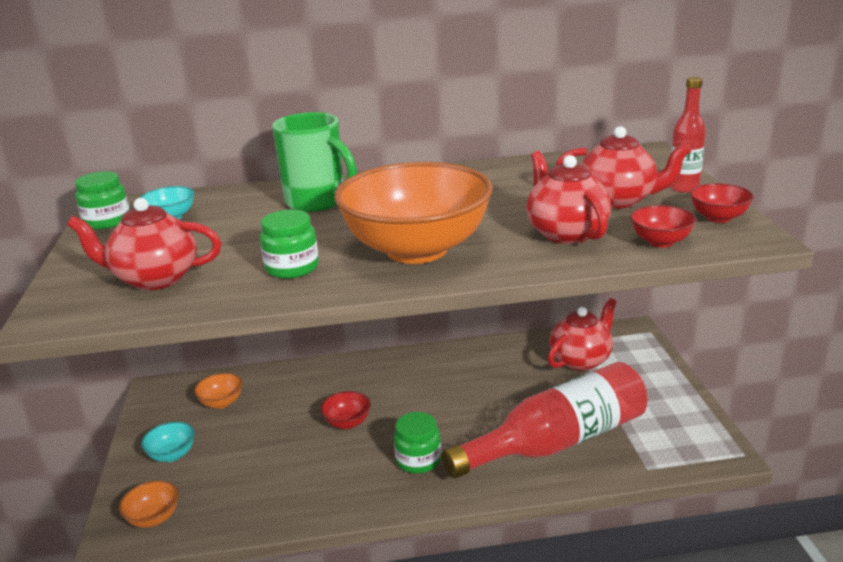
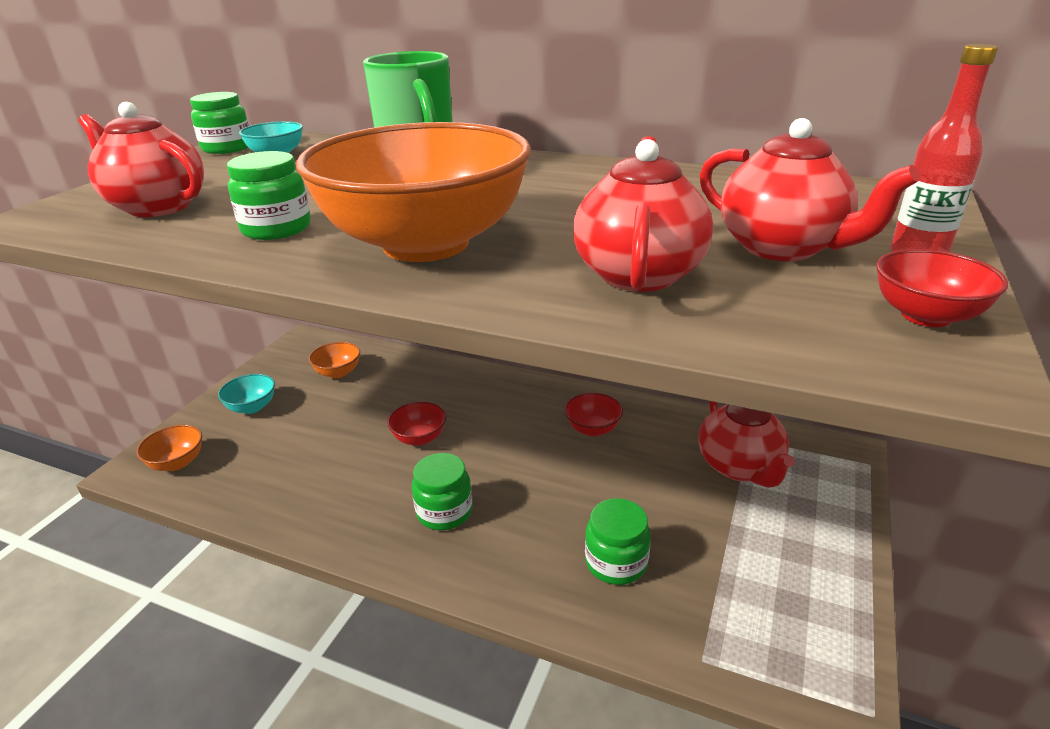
camera: 30 degrees right, 5 degrees up
(557, 442) = (616, 562): red bottle -> green jar
(581, 360) = (739, 467): red teapot -> red teapot turned 90 degrees clockwise
(660, 242) = (767, 326): red bowl -> red bowl (593, 429)

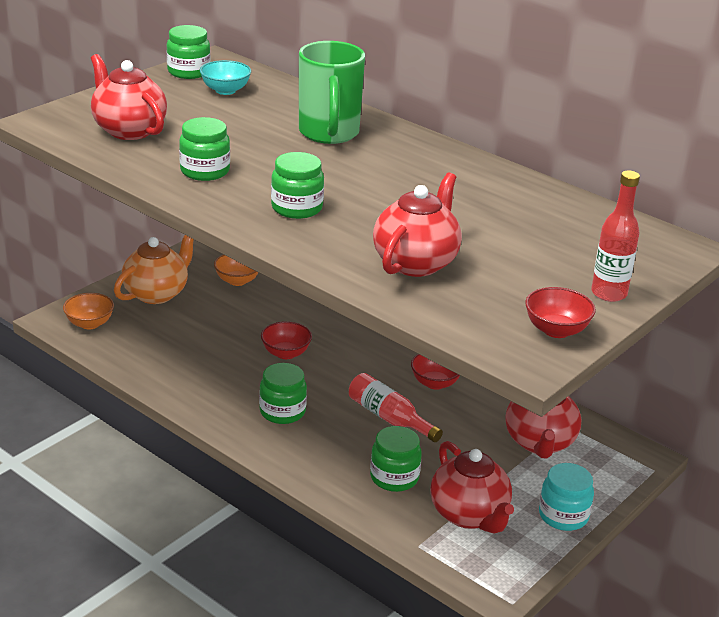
camera: 15 degrees right, 0 degrees up
(252, 407) = (157, 293): turquoise bowl -> orange teapot
(425, 244) = (297, 208): orange bowl -> green jar
(568, 484) = (389, 418): none -> red bottle
(782, 248) = (526, 267): red teapot -> red teapot (469, 515)
(830, 552) = (563, 515): none -> turquoise jar

